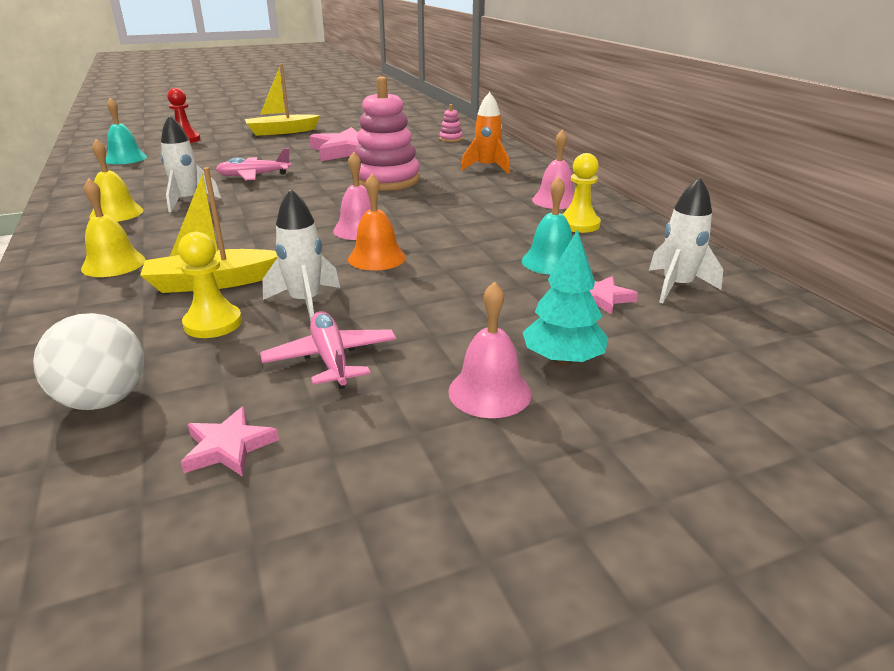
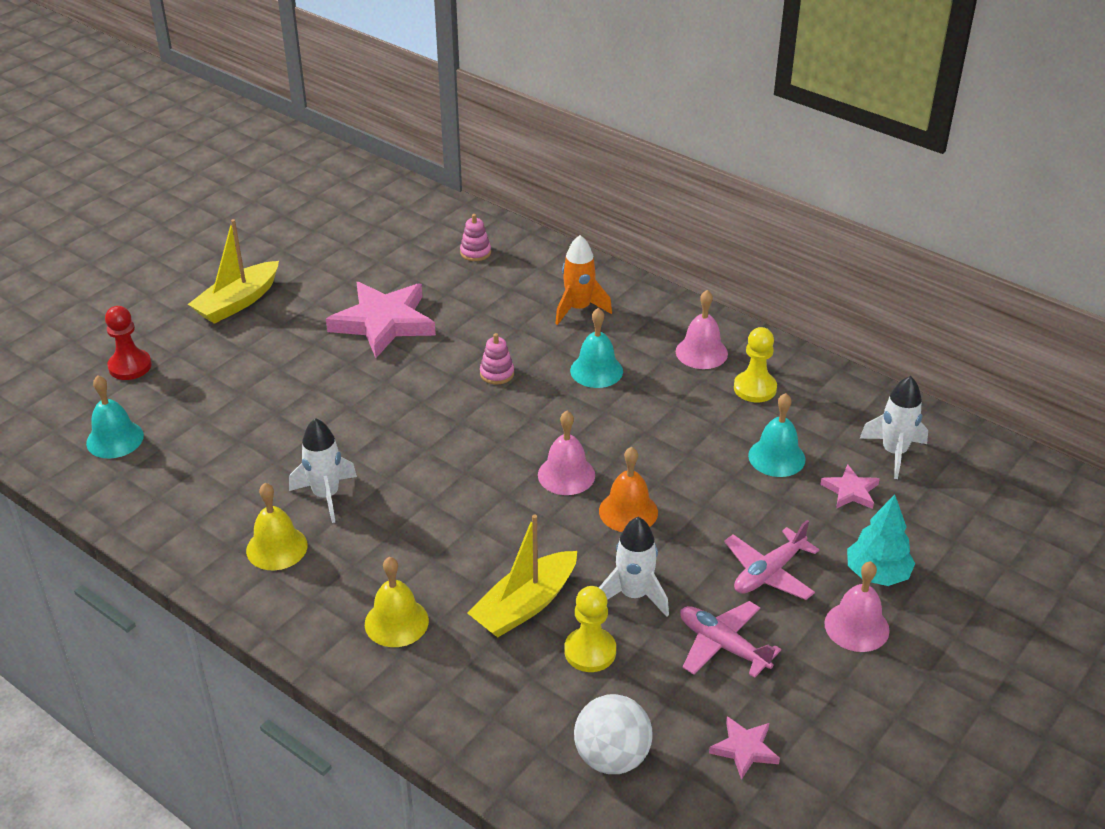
camera: 30 degrees left, 10 degrees up
(254, 176) = (336, 418): pink plane -> pink plane (769, 573)
(386, 180) = (497, 373): pink stacking toy -> pink stacking toy, size x0.42
(459, 192) = (596, 370): none -> turquoise bell

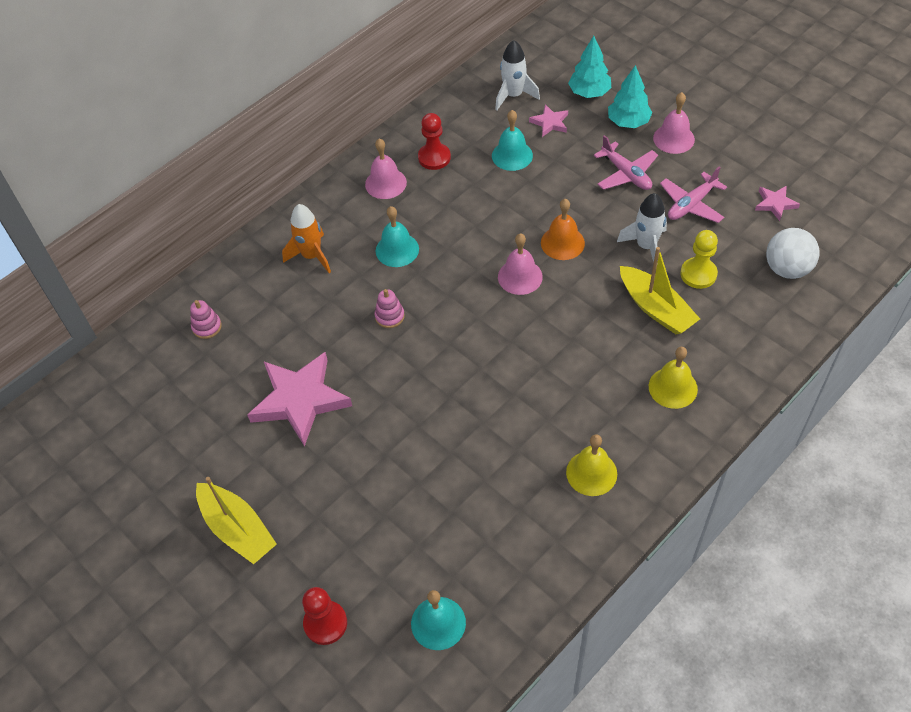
camera: 80 degrees left, 15 degrees up
(326, 496) = (531, 439): white rocket -> none
(755, 388) = (434, 157): yellow pawn -> red pawn
(927, 530) = (589, 92): none -> turquoise tree

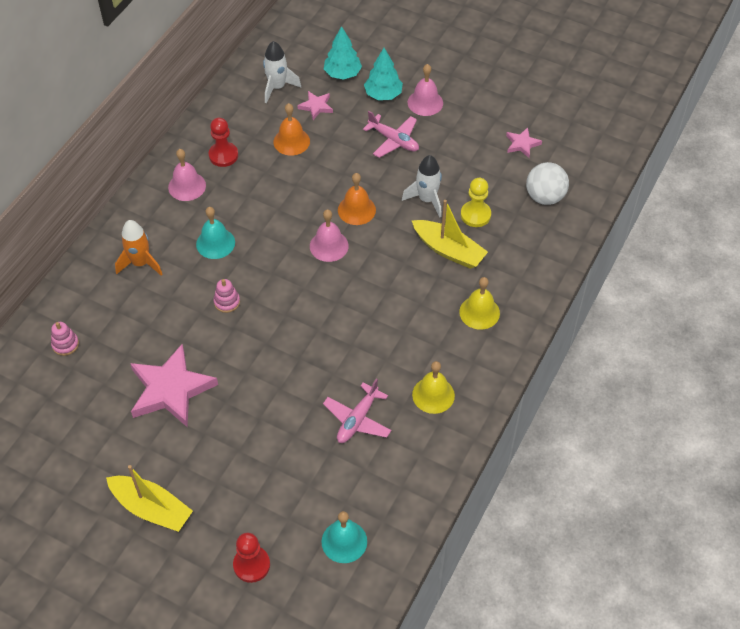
camera: 20 degrees left, 0 degrees up
(512, 155) = (291, 141): turquoise bell -> orange bell
(691, 204) = (454, 157): pink plane -> pink plane (357, 419)

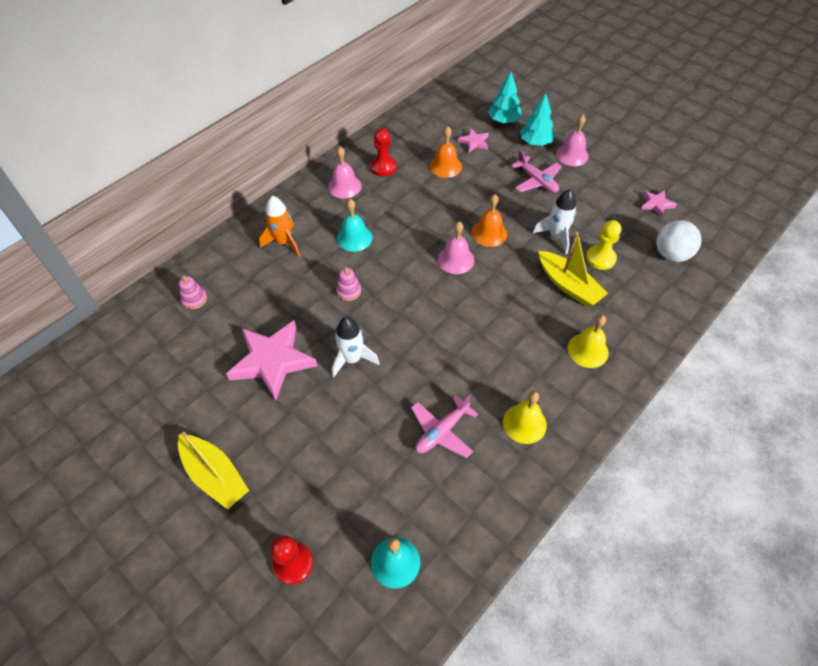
camera: 15 degrees right, 0 degrees up
(277, 87) = (445, 122): white rocket -> white rocket (352, 359)

